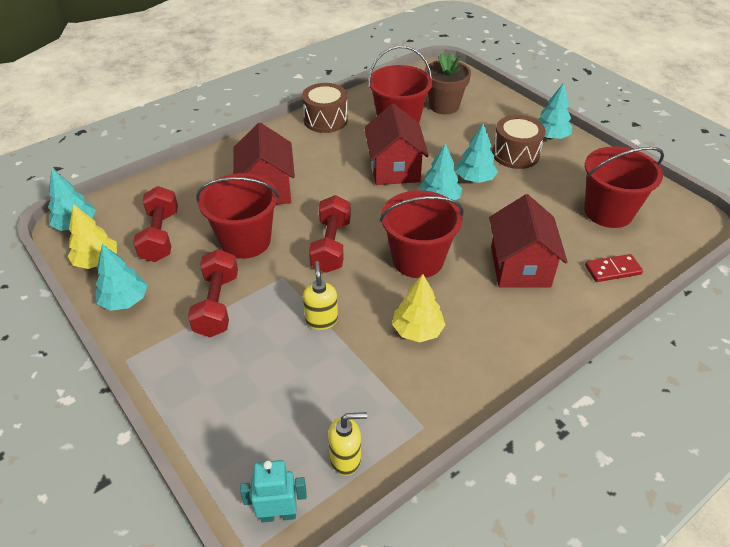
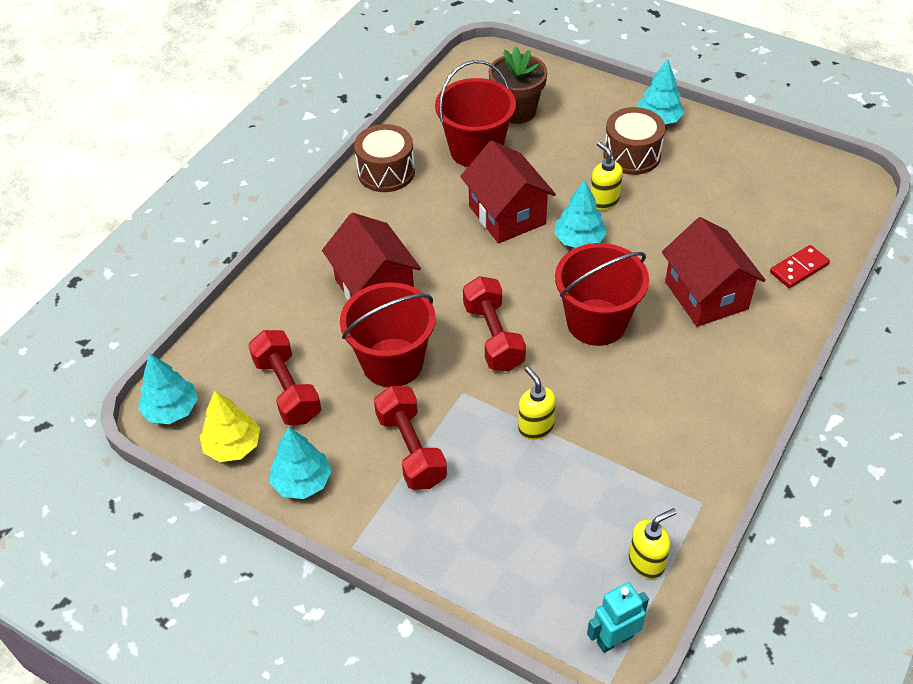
camera: 20 degrees left, 5 degrees up
(417, 330) = (641, 404): yellow tree -> none
(474, 179) = (604, 201): turquoise tree -> yellow soap dispenser
(608, 212) = (763, 199): red bucket -> none

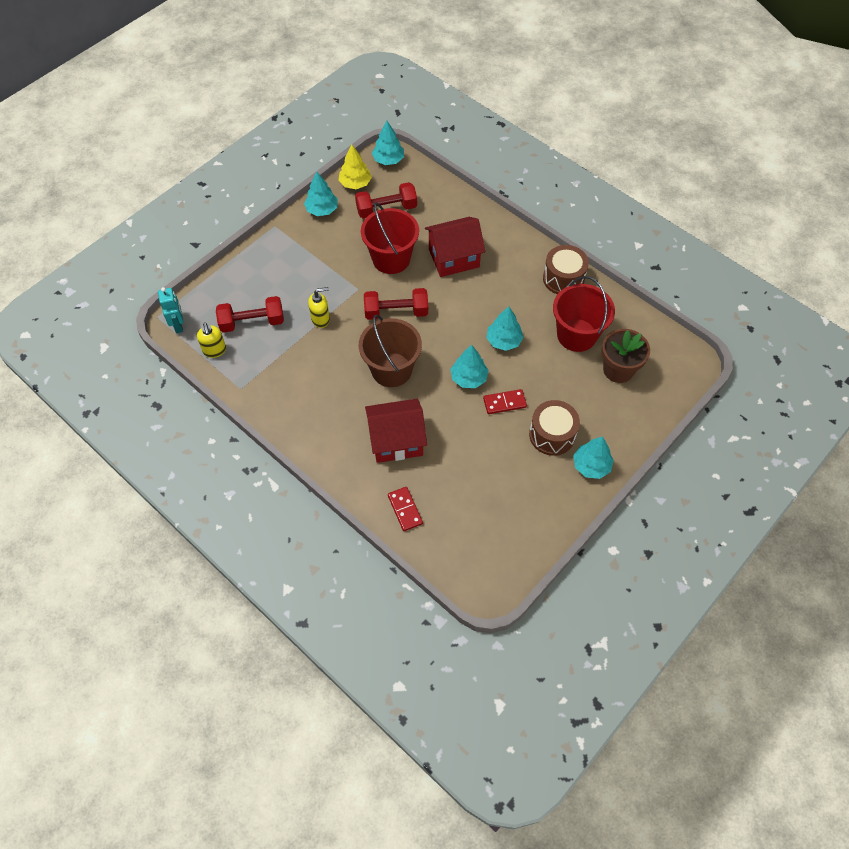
camera: 100 degrees right, 10 degrees up
(411, 449) = (326, 259): red dumbbell -> red dumbbell (252, 322)
(507, 215) = (503, 340): red house -> turquoise tree
(596, 322) = (391, 370): red bucket -> brown bucket
(604, 201) = (504, 403): yellow soap dispenser -> red domino

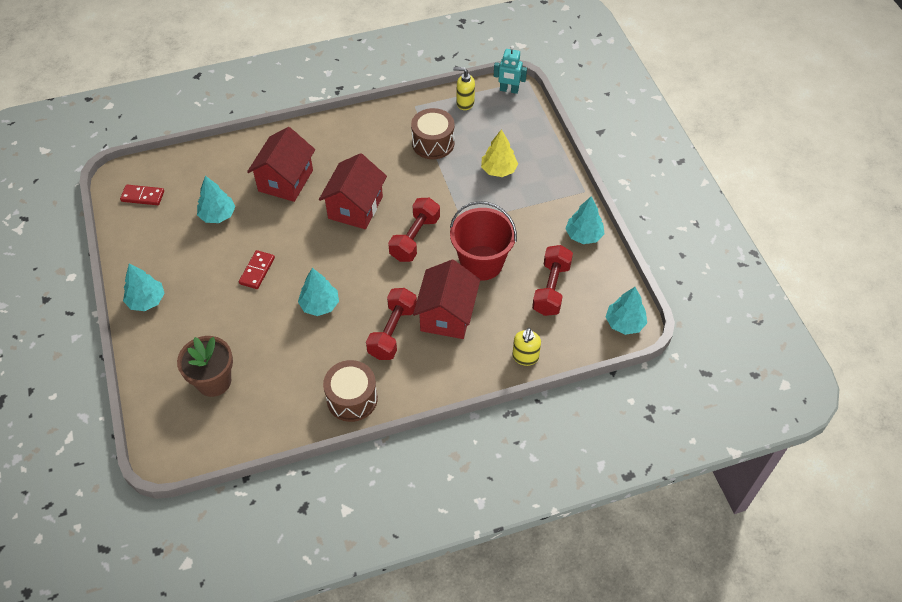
camera: 120 degrees right, 5 degrees down
(252, 322) = (477, 136): red dumbbell -> red dumbbell (392, 332)
(321, 319) = (447, 181): yellow soap dispenser -> yellow soap dispenser (525, 357)
(355, 183) = (605, 278): yellow tree -> yellow tree (498, 170)
(391, 370) = (355, 207): brown bucket -> red house
(405, 509) = (223, 160): red domino -> red domino (143, 196)
(468, 378) = (303, 257): turquoise tree -> turquoise tree (218, 215)
(552, 435) = (198, 288): brown drum -> brown drum (433, 143)
(576, 335) = (278, 369): red bucket -> none

